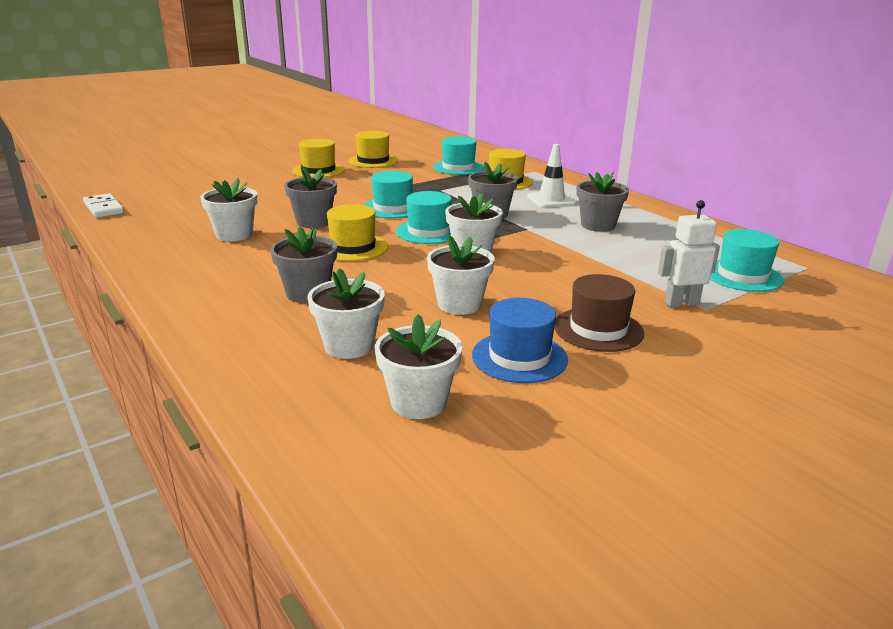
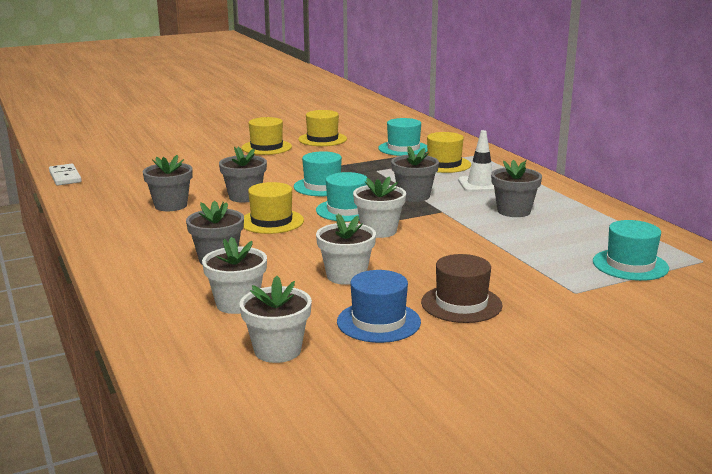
camera: 10 degrees right, 5 degrees down
(234, 235) = (171, 205): white flower pot -> grey flower pot
(681, 303) = (553, 286): white robot -> none

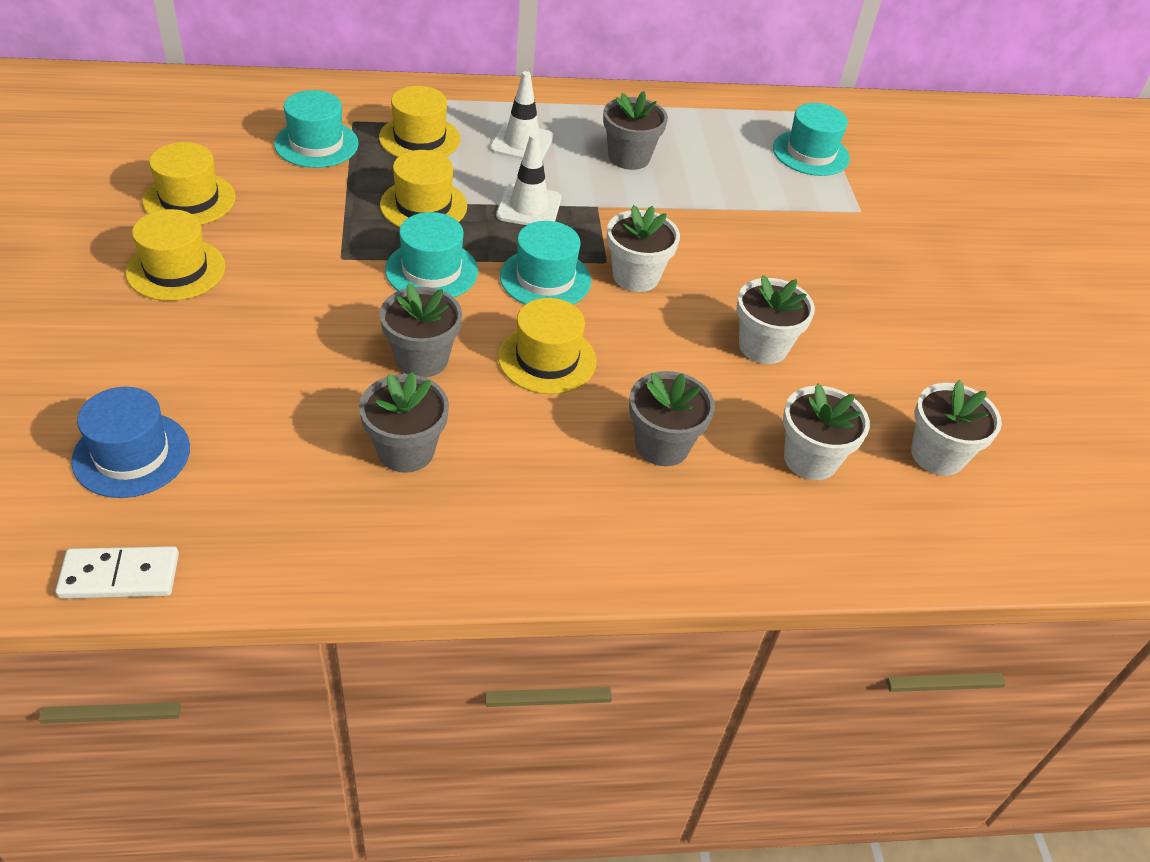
camera: 75 degrees left, 25 degrees up
(378, 322) = (889, 360): blue hat -> blue hat (131, 454)
(380, 175) = (423, 205): none -> yellow hat
(414, 196) = (529, 207): grey flower pot -> white traffic cone
(461, 304) = (864, 290): brown hat -> none

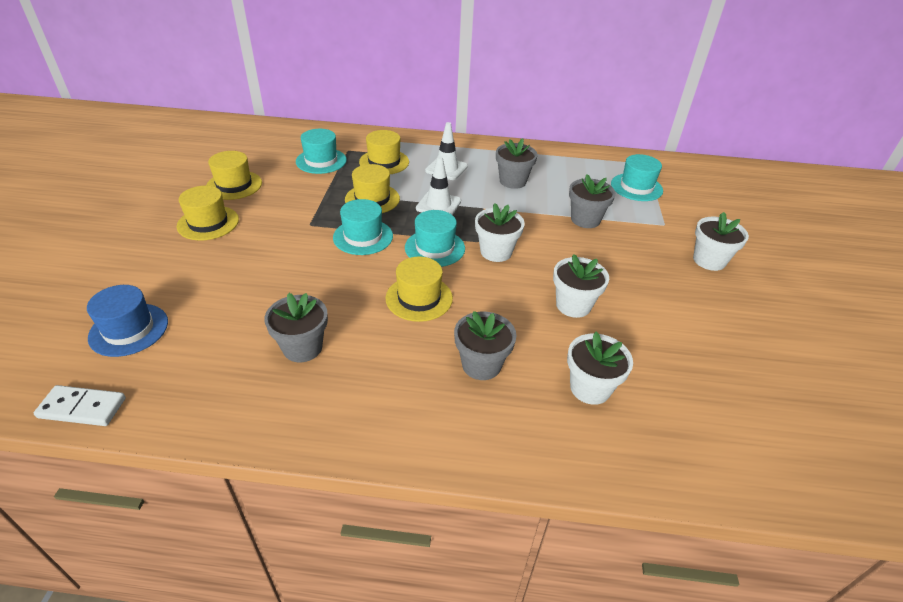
camera: 15 degrees right, 5 degrees down
(422, 359) = (336, 290): grey flower pot -> grey flower pot (585, 219)
(937, 455) = (691, 397): white flower pot -> white flower pot (709, 260)

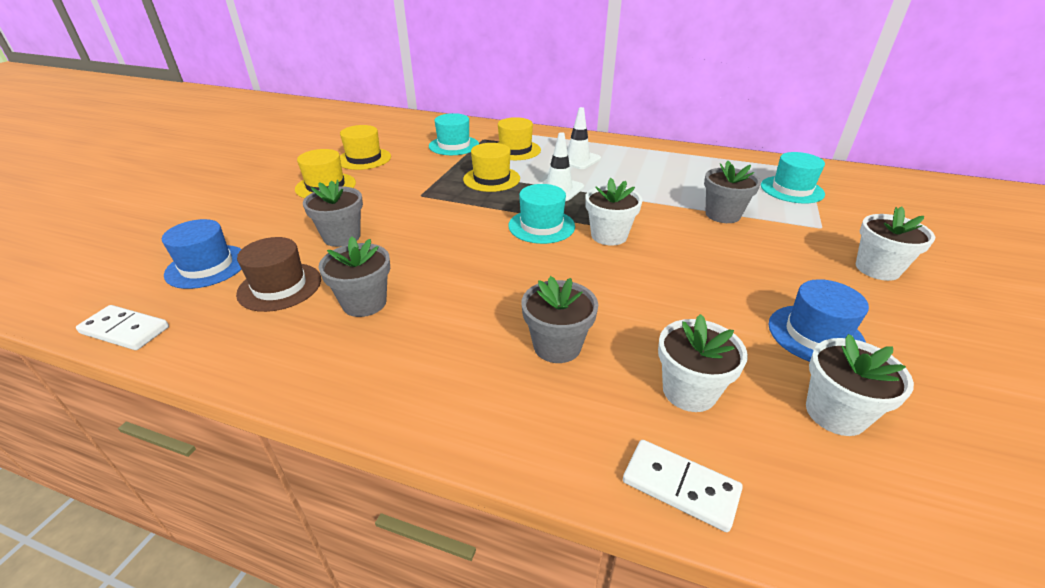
camera: 15 degrees right, 5 degrees down
(214, 342) = (280, 286): none -> brown hat
(363, 237) = (469, 210): turquoise hat -> none
(419, 298) = (507, 270): yellow hat -> none
(513, 181) = (646, 174): grey flower pot -> grey flower pot (342, 237)
(573, 305) = (688, 297): white flower pot -> white flower pot (835, 413)
(598, 463) = (680, 486): none -> white domino
(672, 326) = (815, 335): none -> blue hat

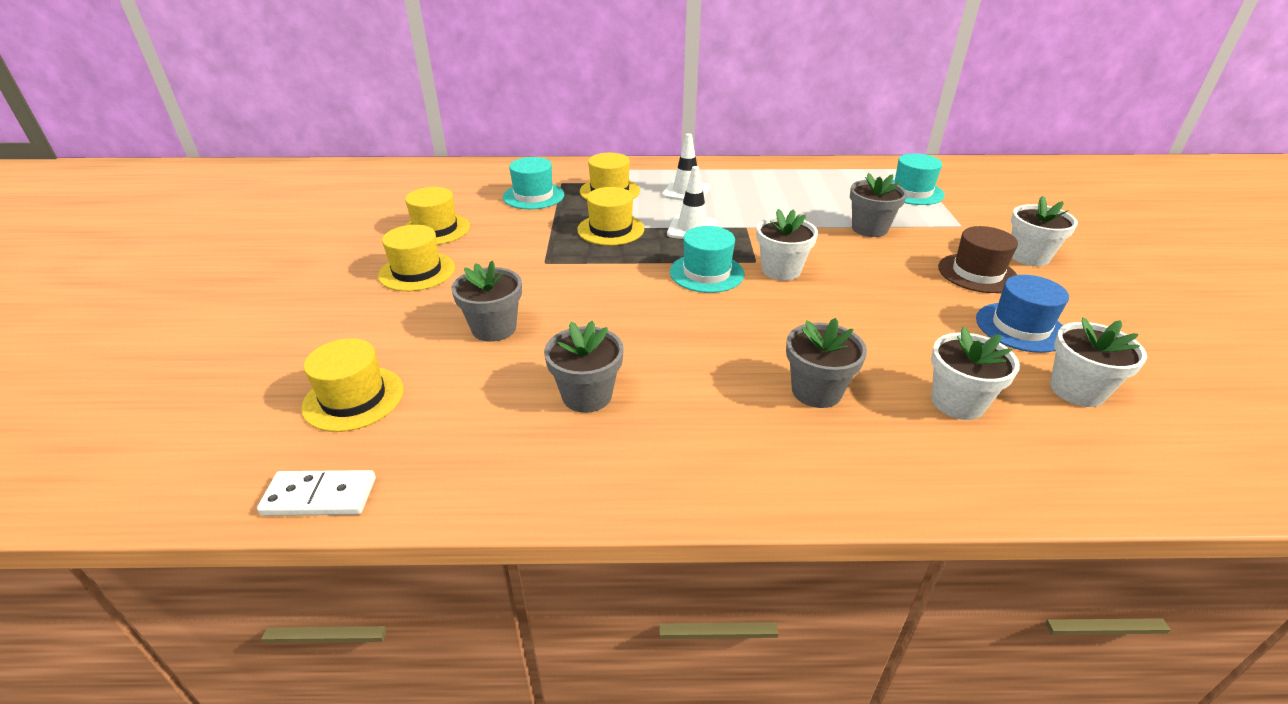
camera: 20 degrees left, 0 degrees up
(207, 266) = (353, 398): blue hat -> yellow hat
(280, 286) = (471, 400): brown hat -> brown hat (977, 273)
(680, 486) = (1006, 483): white domino -> none

